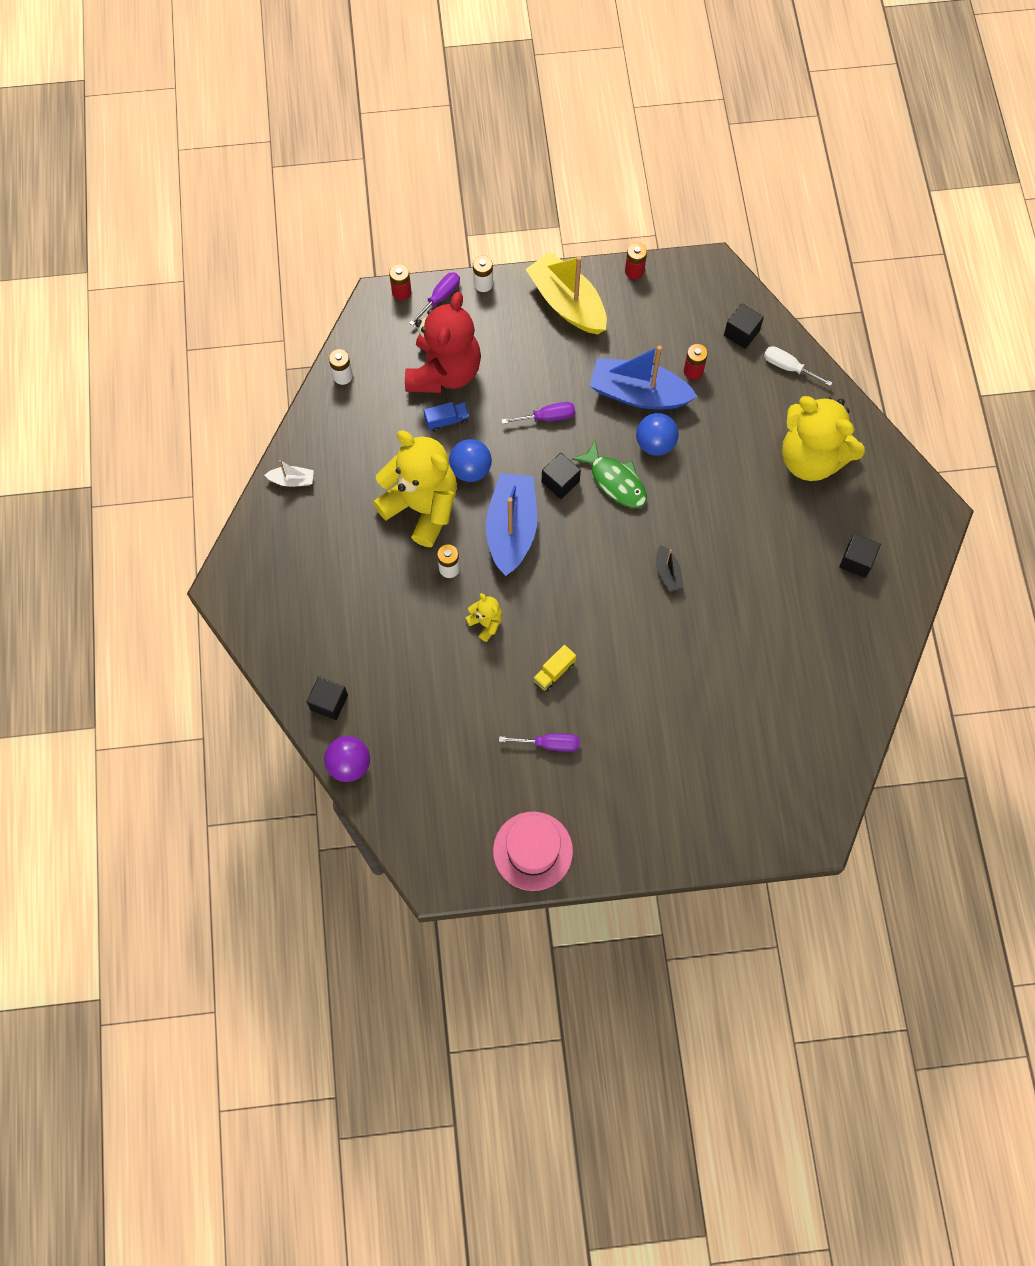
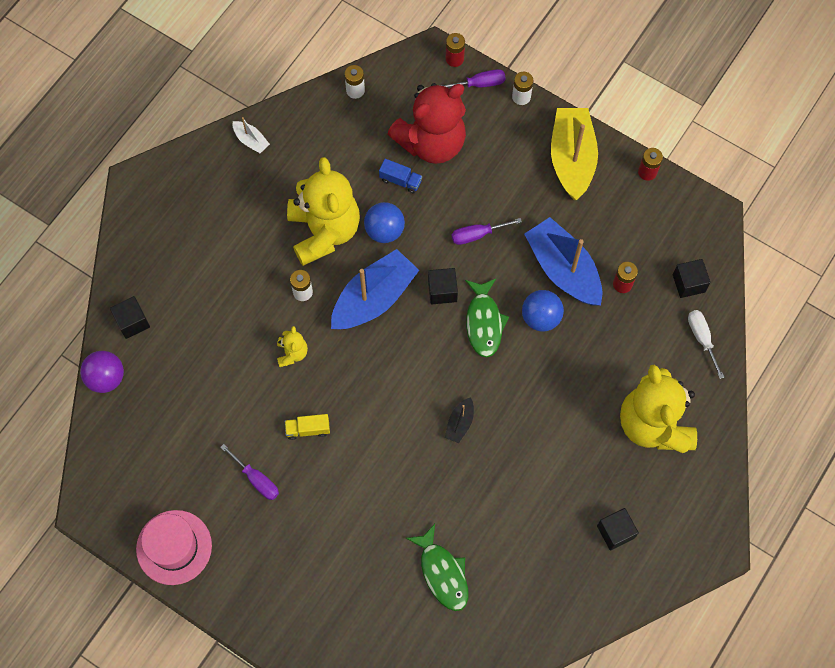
camera: 40 degrees right, 0 degrees up
(547, 417) = (477, 235): purple screwdriver -> purple screwdriver turned 135 degrees clockwise
(759, 696) = (442, 573): none -> green fish

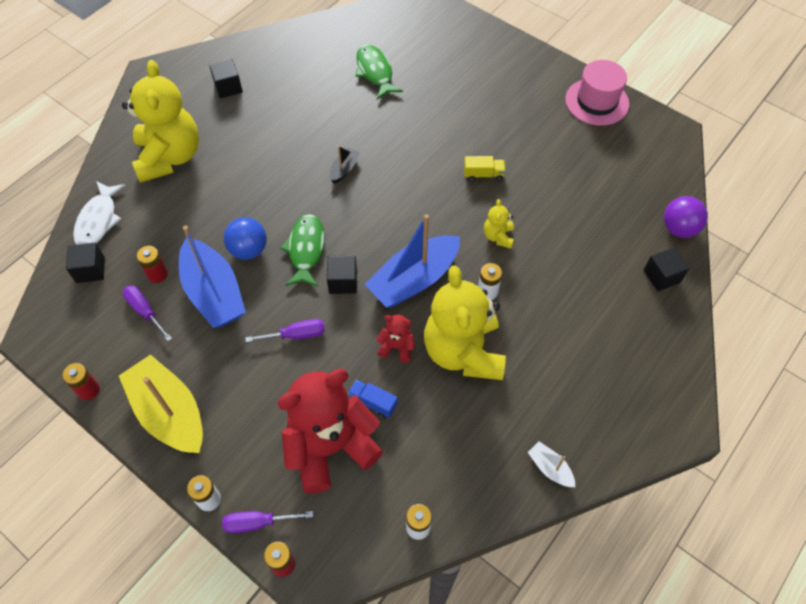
camera: 175 degrees left, 10 degrees down
(256, 479) = (529, 141): purple screwdriver -> purple screwdriver (145, 311)
(384, 231) = (397, 347): blue ball -> red teddy bear
(572, 159) = (169, 413): yellow boat -> yellow boat turned 135 degrees clockwise
(701, 338) = (98, 220): white screwdriver -> white fish

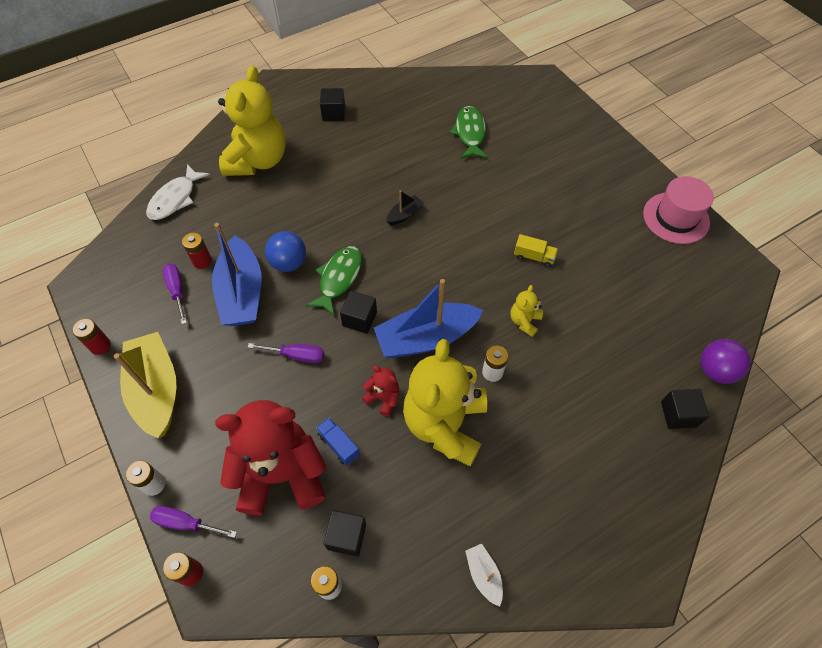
camera: 20 degrees right, 0 degrees up
(90, 270) = (149, 240): black cube -> black cube (347, 536)

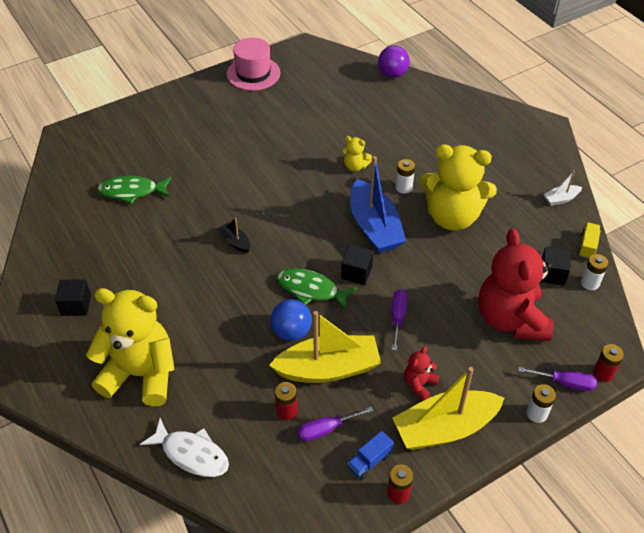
camera: 90 degrees left, 10 degrees down
(186, 523) = (565, 383): purple screwdriver -> purple screwdriver turned 90 degrees counterclockwise
(242, 293) = (328, 369): blue boat -> yellow boat
(338, 445) = (479, 282): blue truck -> blue truck (369, 461)
(383, 398) = (434, 254): red teddy bear -> red teddy bear (419, 384)
(534, 257) = (290, 156): yellow truck -> yellow truck (587, 246)
(678, 414) = (428, 96): black cube -> none

